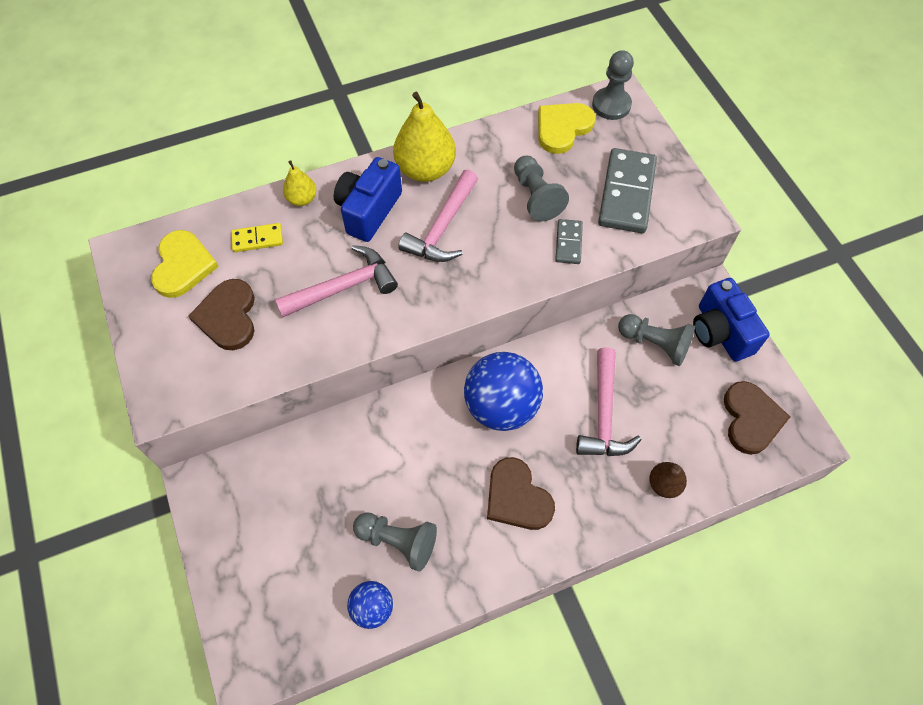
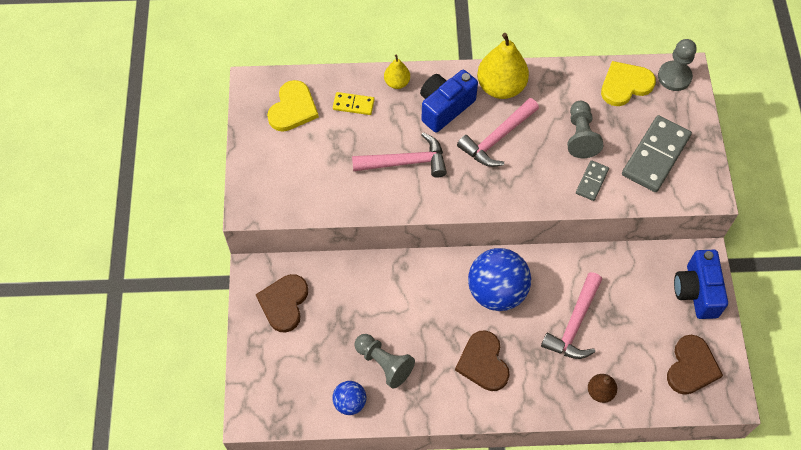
camera: 20 degrees right, 0 degrees up
(228, 316) = (314, 158): brown heart -> brown heart (284, 303)
(655, 344) = (638, 283): grey pawn -> none

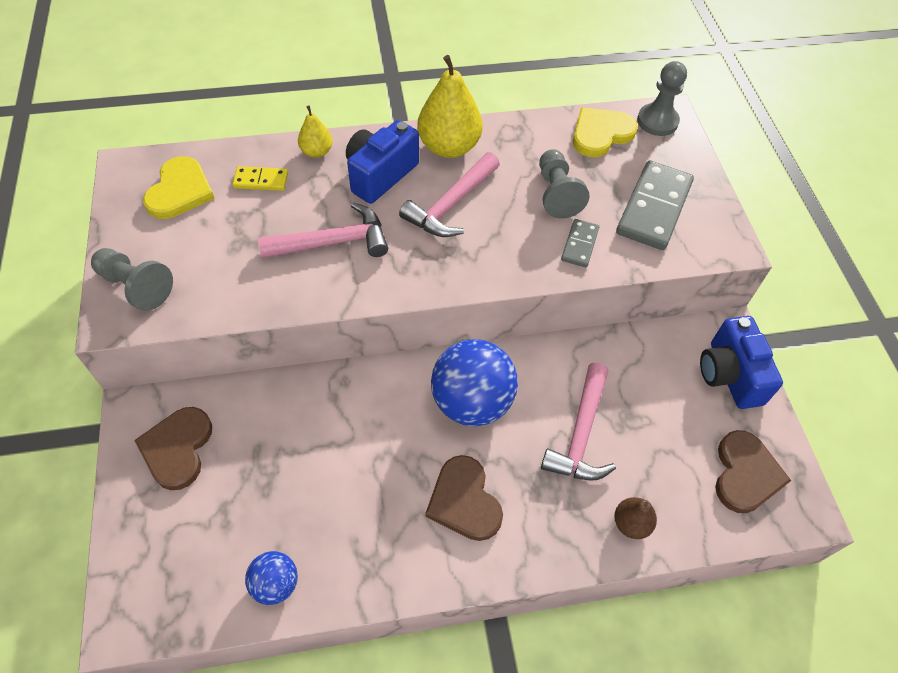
camera: 10 degrees left, 5 degrees down
(384, 363) = (323, 518): grey pawn -> grey pawn (136, 286)

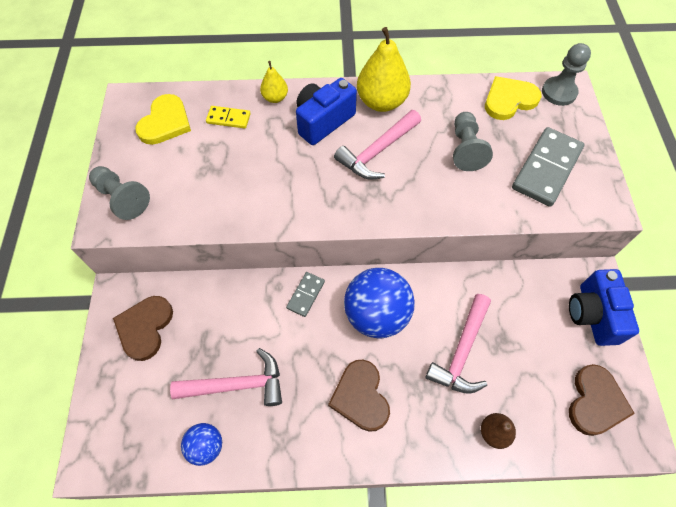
camera: 10 degrees right, 5 degrees up
(333, 242) = (279, 175): pink hammer -> pink hammer (237, 385)
(579, 244) = (479, 195): grey domino -> grey domino (305, 295)

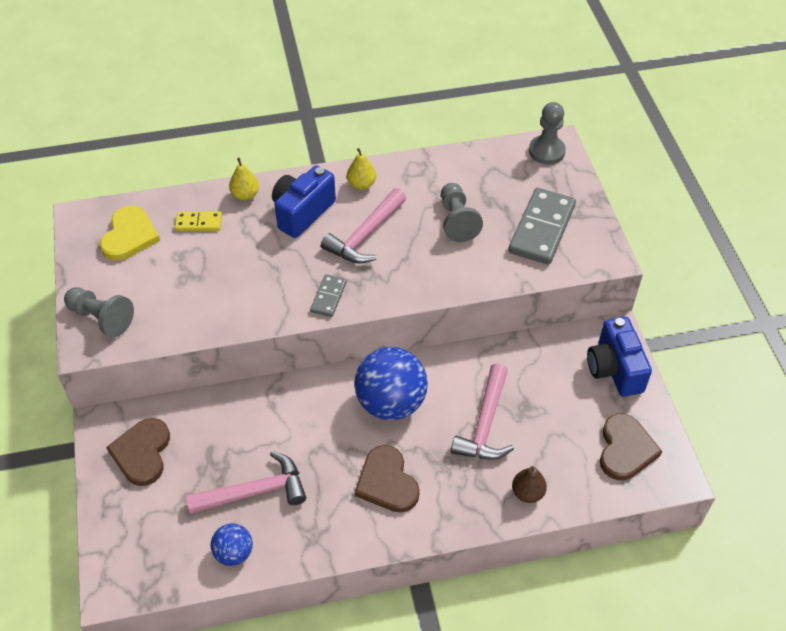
camera: 10 degrees left, 10 degrees down
(305, 295) = (311, 395): grey domino -> grey domino (328, 297)
(381, 102) = (361, 184): yellow pear -> yellow pear, size x0.52
(509, 100) = (496, 165): yellow heart -> none

